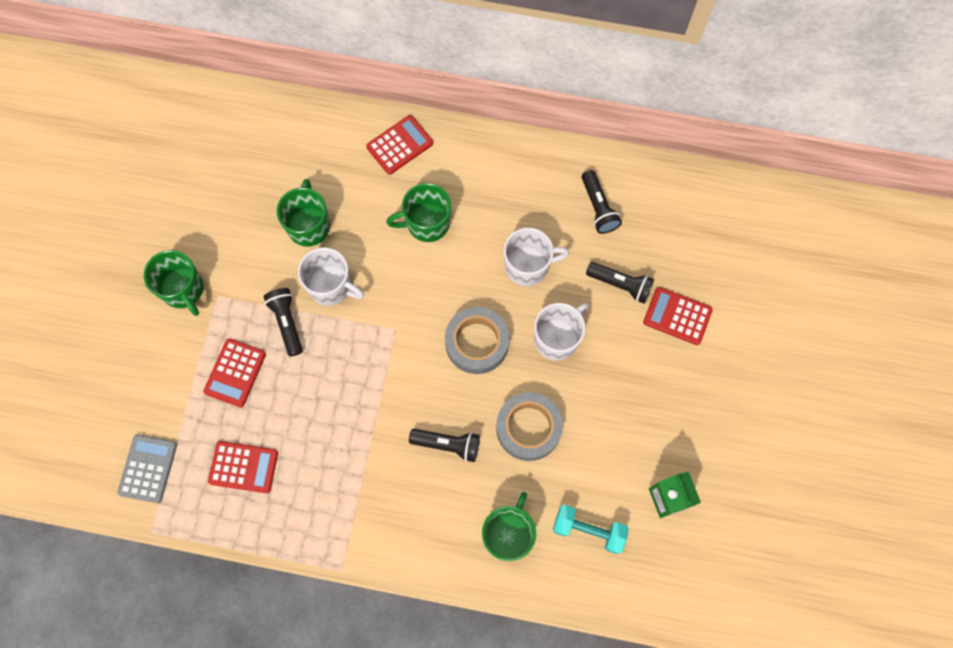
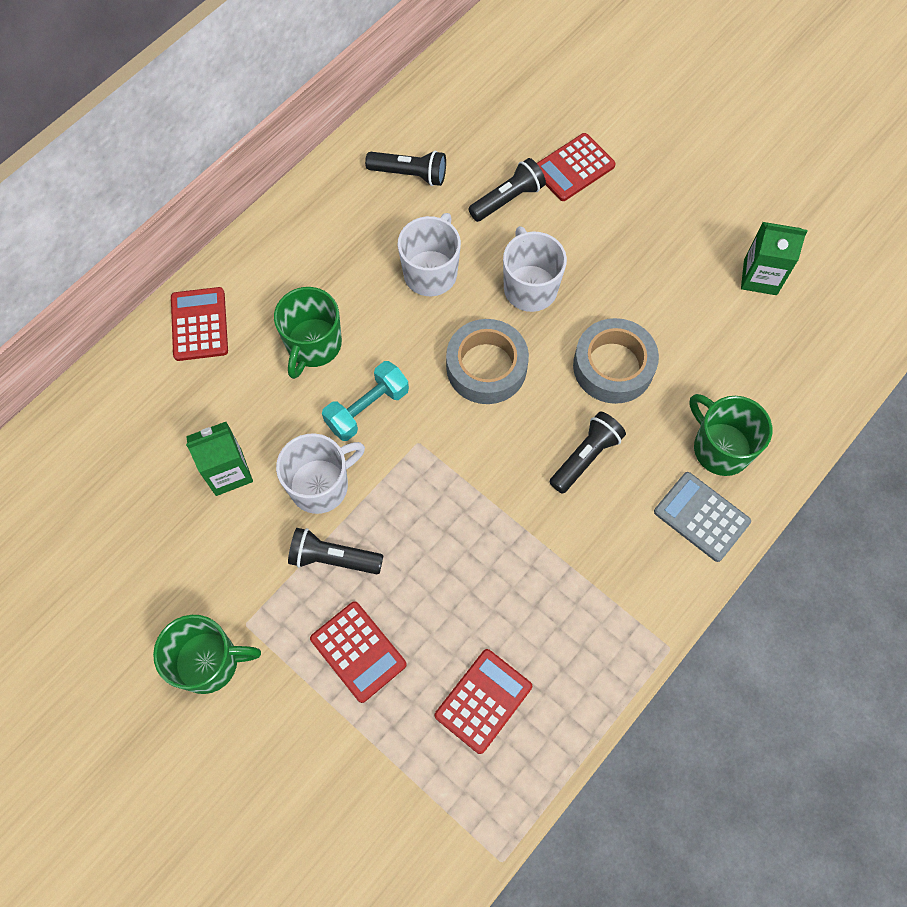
camera: 60 degrees left, 5 degrees down
(148, 468) = (417, 825): grey calculator -> grey calculator (701, 517)
(309, 226) = (228, 472): green mug -> green carton
(588, 530) = (756, 367): turquoise dumbbell -> turquoise dumbbell (367, 408)

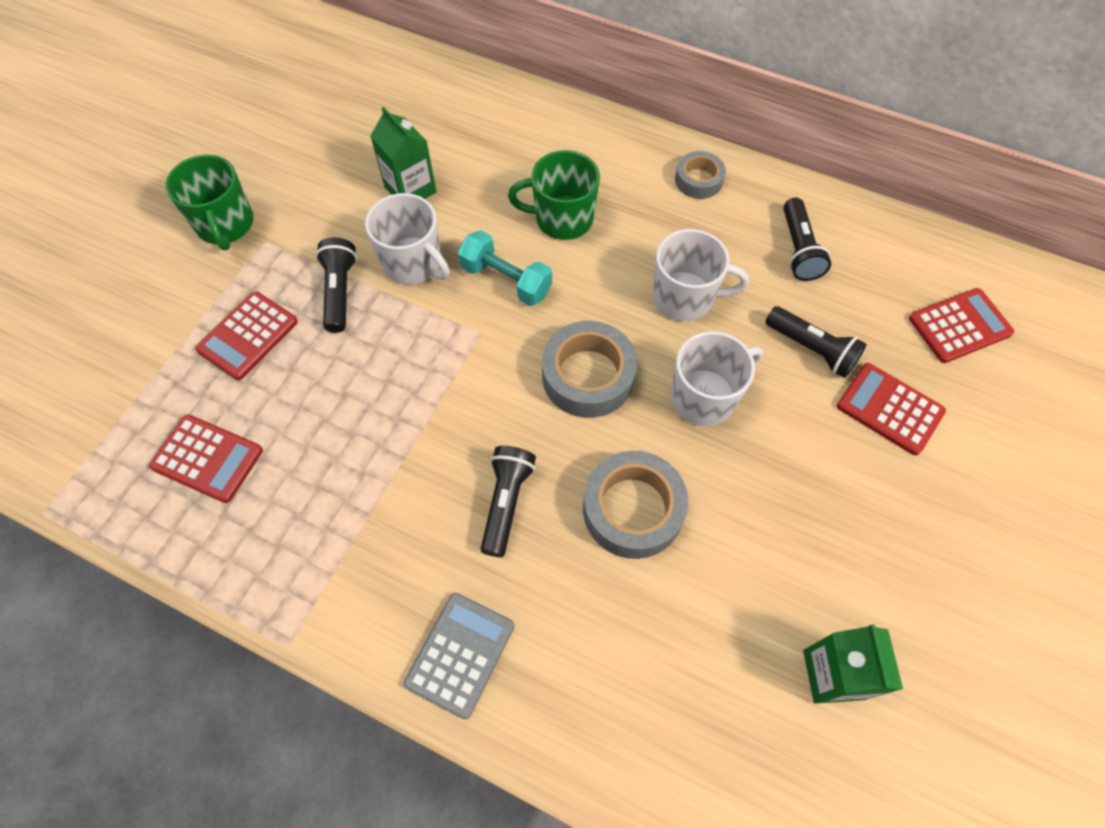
camera: 75 degrees right, 5 degrees down
(199, 324) = (554, 129): red calculator -> red calculator (959, 326)
(309, 223) = (698, 180): none -> grey tape
(585, 457) = (506, 502): black flashlight -> black flashlight turned 105 degrees counterclockwise
(720, 448) = (560, 662): green mug -> none

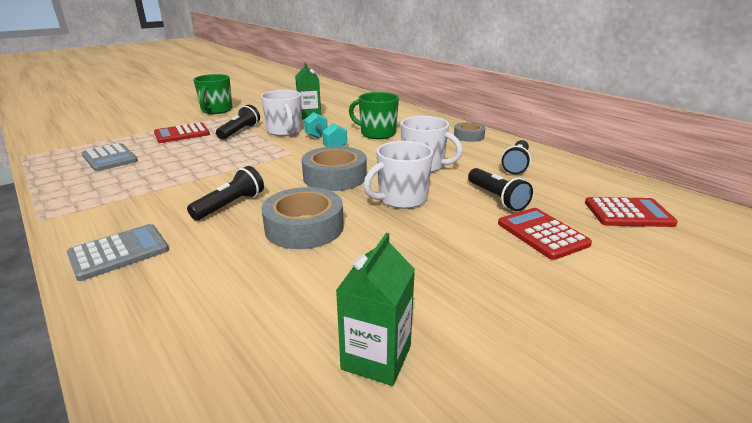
camera: 25 degrees right, 35 degrees down
(207, 458) = (110, 158): red calculator -> grey calculator
(704, 397) = (401, 199): white mug -> white mug turned 150 degrees clockwise

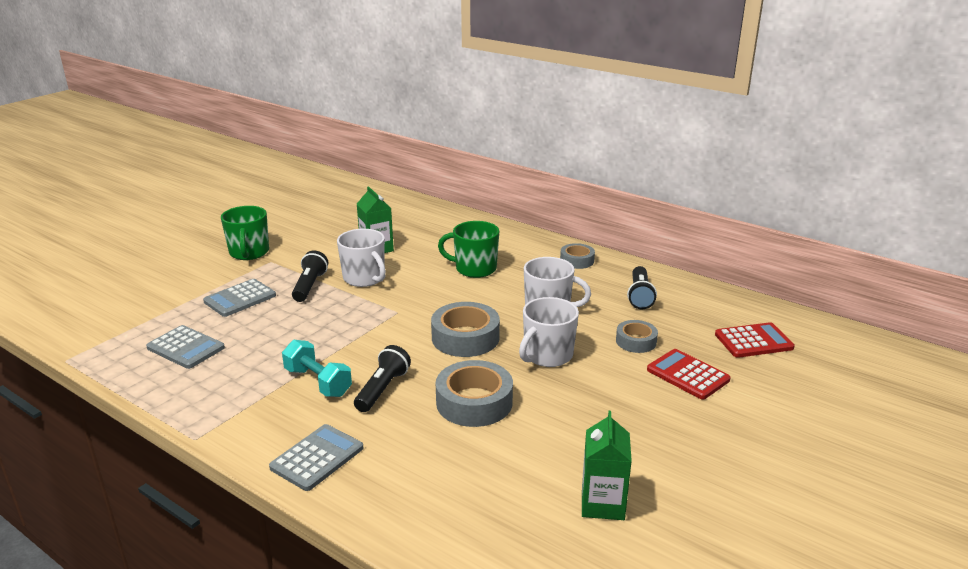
camera: 15 degrees left, 0 degrees up
(182, 134) = (240, 299): red calculator -> grey calculator
(325, 143) = (425, 291): turquoise dumbbell -> turquoise dumbbell (318, 382)
(497, 198) = (636, 341): black flashlight -> grey tape

